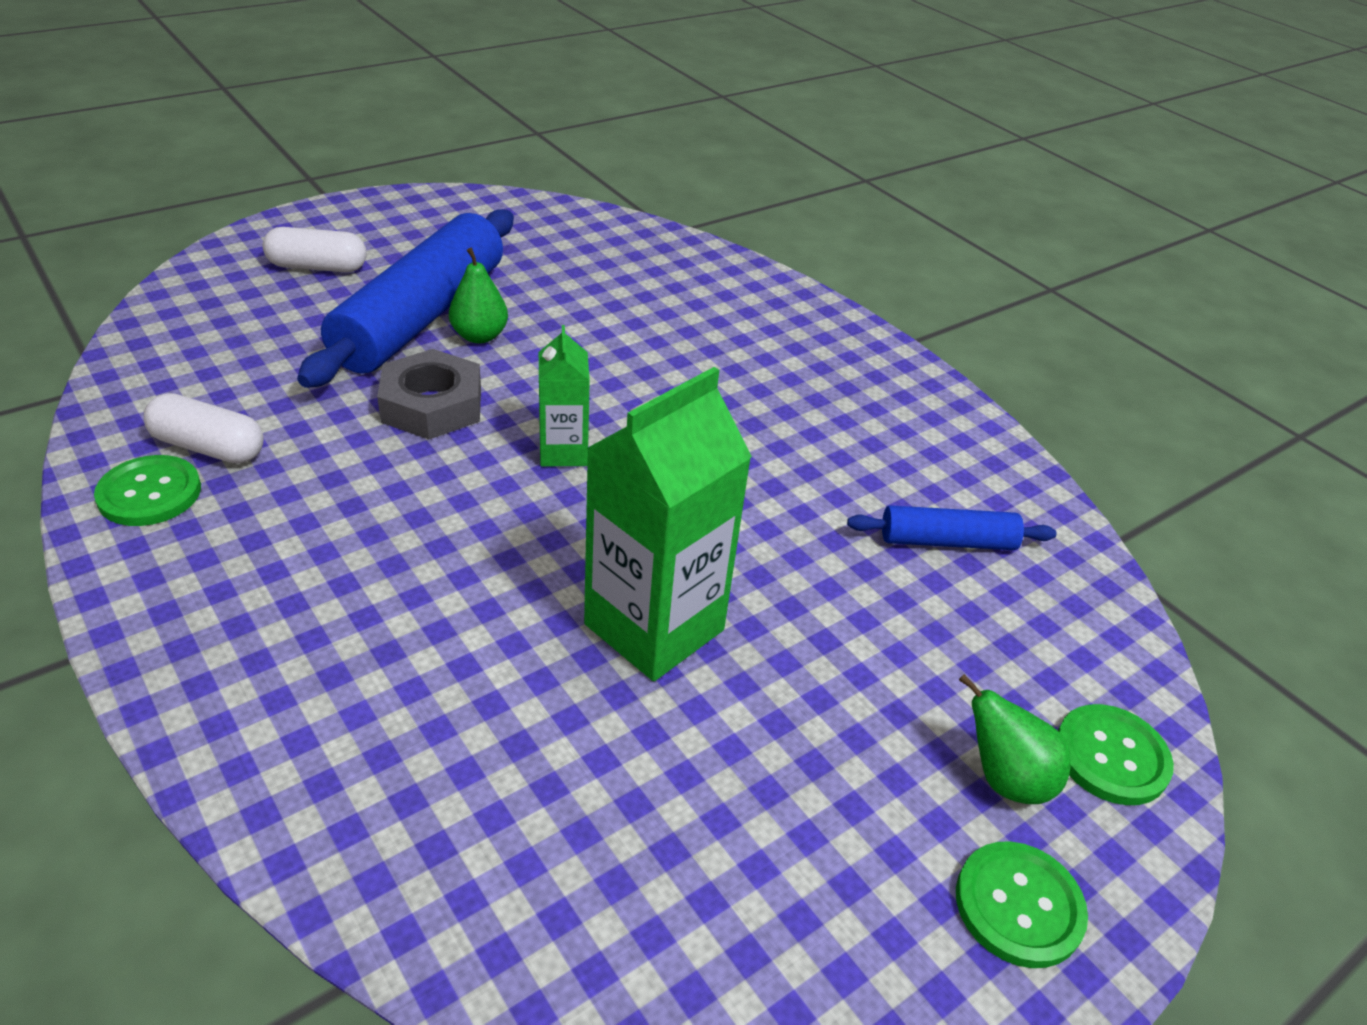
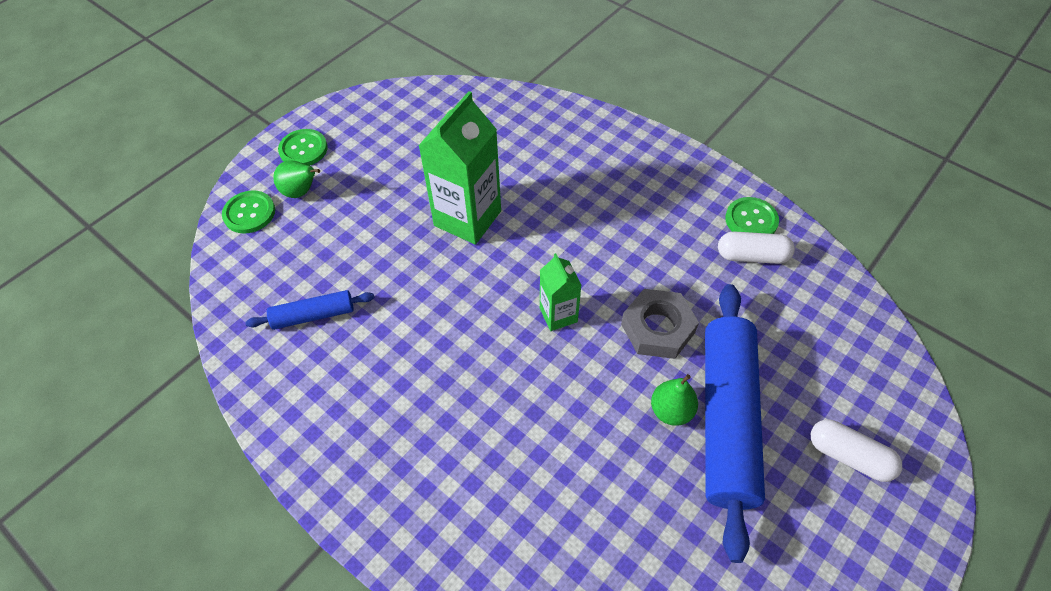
camera: 170 degrees right, 15 degrees up
(317, 267) = (849, 456): white capsule -> white capsule turned 45 degrees clockwise

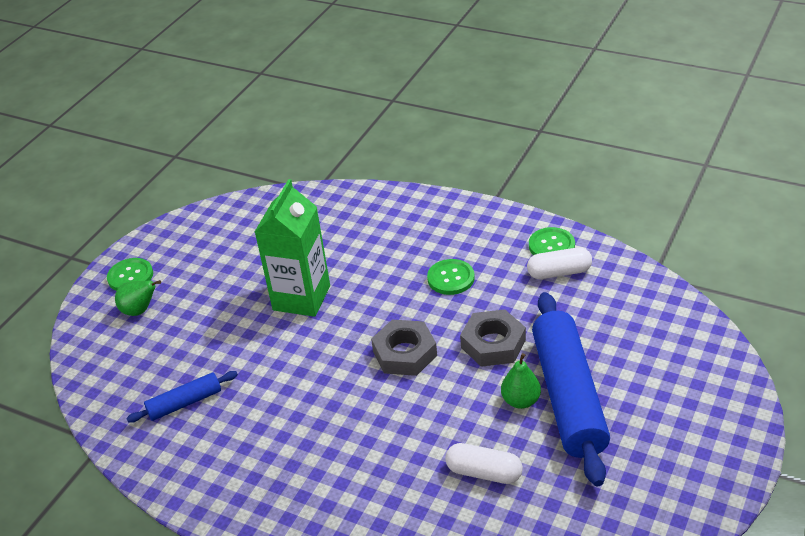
camera: 10 degrees left, 15 degrees down
(249, 213) = (97, 338): green button -> green button (451, 278)
(558, 315) = (404, 353): green carton -> grey nut
(849, 456) = (674, 398): white capsule -> white capsule (484, 472)

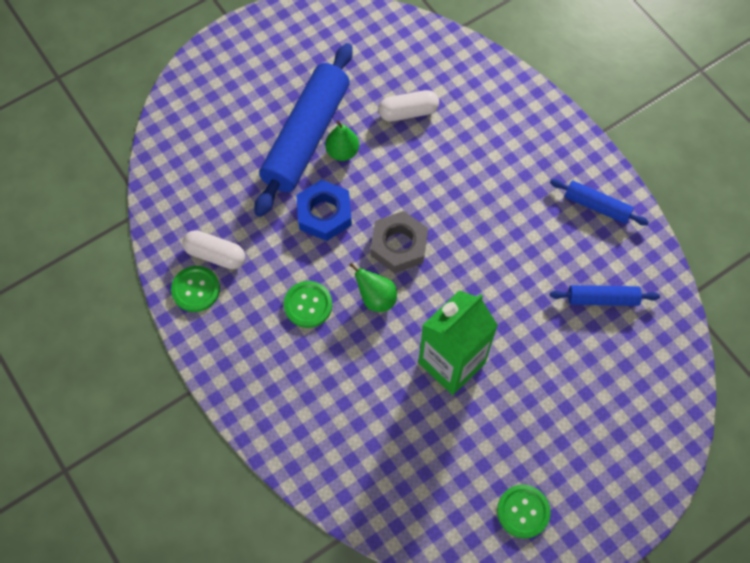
camera: 155 degrees left, 25 degrees up
(130, 276) = (607, 502): green button -> green button (523, 511)
(140, 310) = (611, 441): green pear -> green pear (376, 298)
(223, 481) = (596, 206): none -> blue rolling pin
(484, 472) = (408, 112): white capsule -> white capsule turned 60 degrees counterclockwise
(493, 344) = (324, 213): grey nut -> blue nut

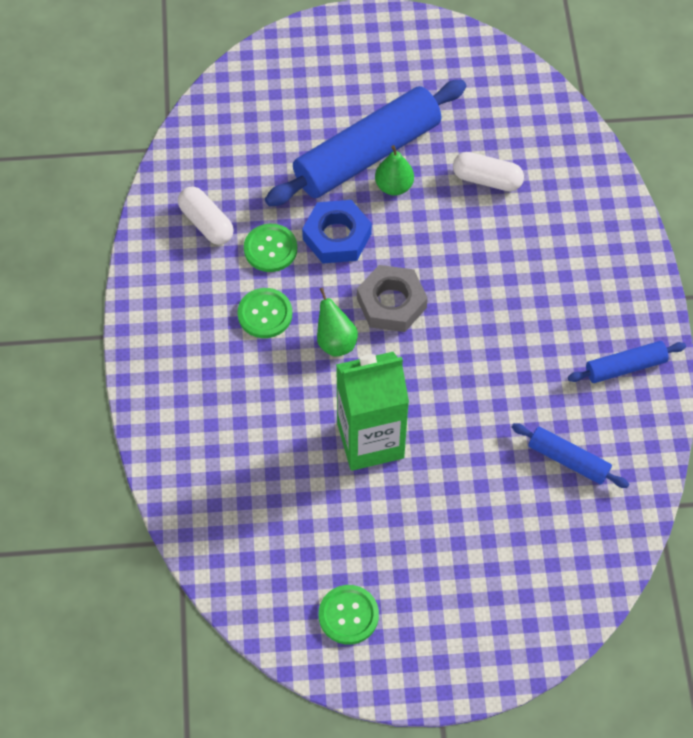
camera: 30 degrees right, 5 degrees down
(195, 289) = (167, 246): green button -> green button (270, 249)
(596, 206) = (625, 367): blue rolling pin -> blue rolling pin turned 75 degrees counterclockwise

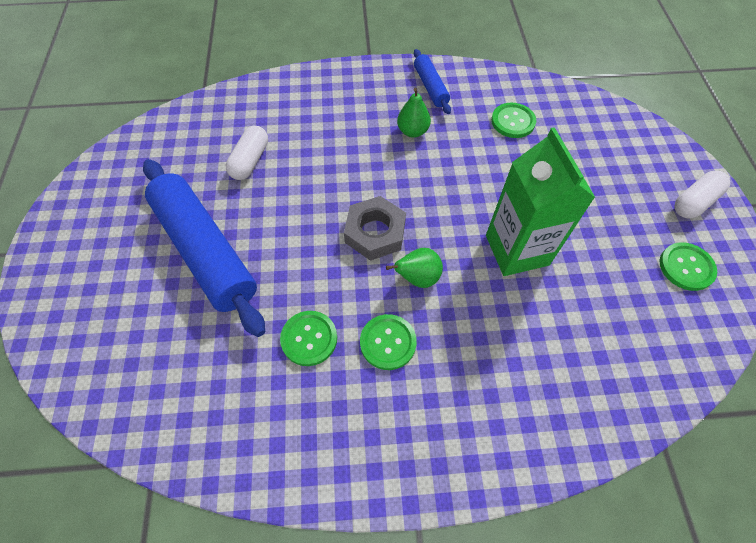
camera: 90 degrees left, 0 degrees up
(206, 223) = (269, 408): white capsule -> white capsule (694, 202)
(337, 236) = (299, 277): blue nut -> none
(394, 186) = (246, 229): green pear -> green pear (412, 131)
(568, 460) = (513, 121): blue rolling pin -> green button

